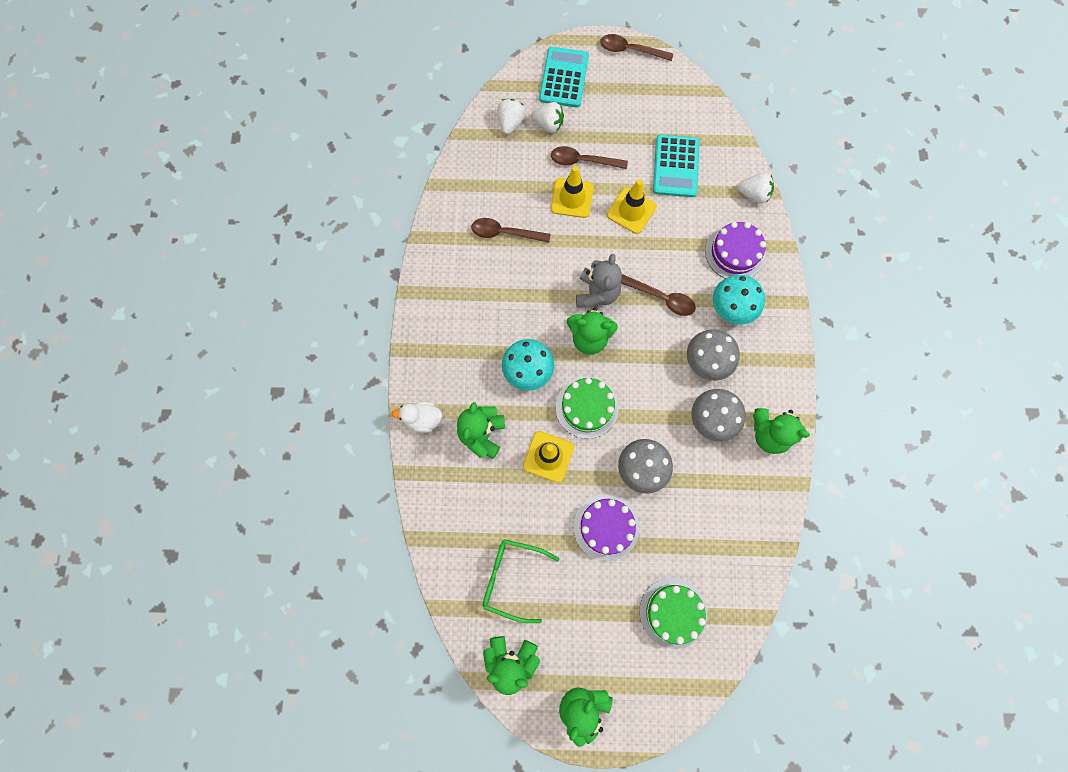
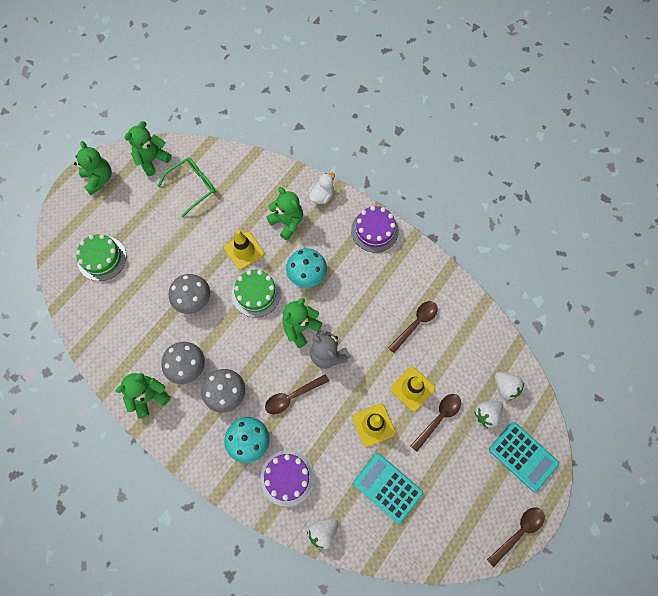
camera: 125 degrees right, 5 degrees down
(606, 527) = (177, 255): purple cake -> purple cake (374, 230)

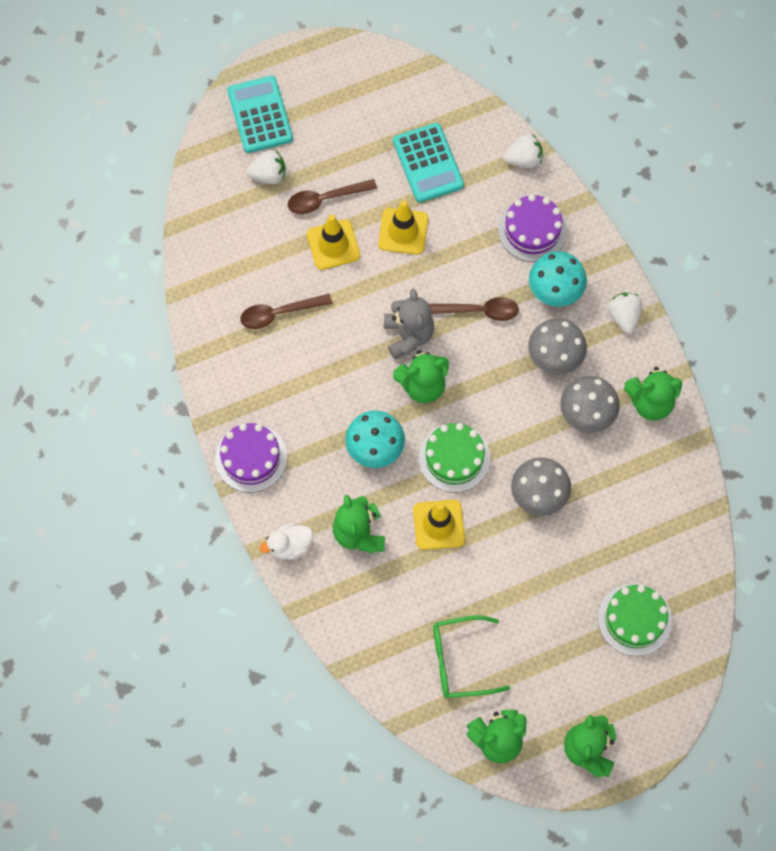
camera: 150 degrees left, 0 degrees up
(505, 387) = (226, 190): white strawberry -> white strawberry (624, 316)
(518, 532) = (318, 53): brown spoon -> none

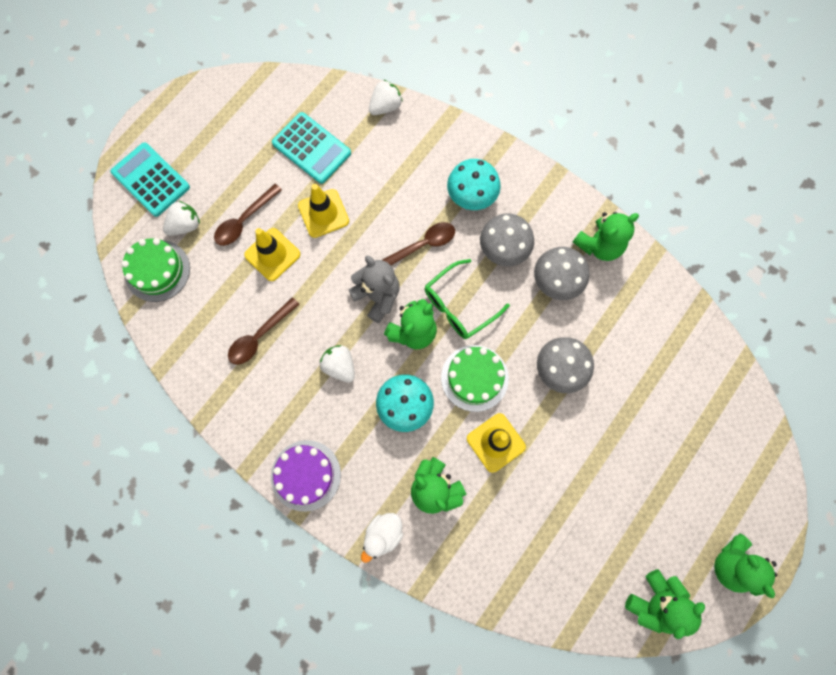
camera: 30 degrees left, 5 degrees up
(460, 660) = (583, 551): green glasses -> green glasses (459, 305)
(532, 230) = (425, 158): purple cake -> none
(624, 316) = (537, 189): white strawberry -> white strawberry (339, 366)
(634, 619) = (698, 431): green cake -> green cake (157, 270)

